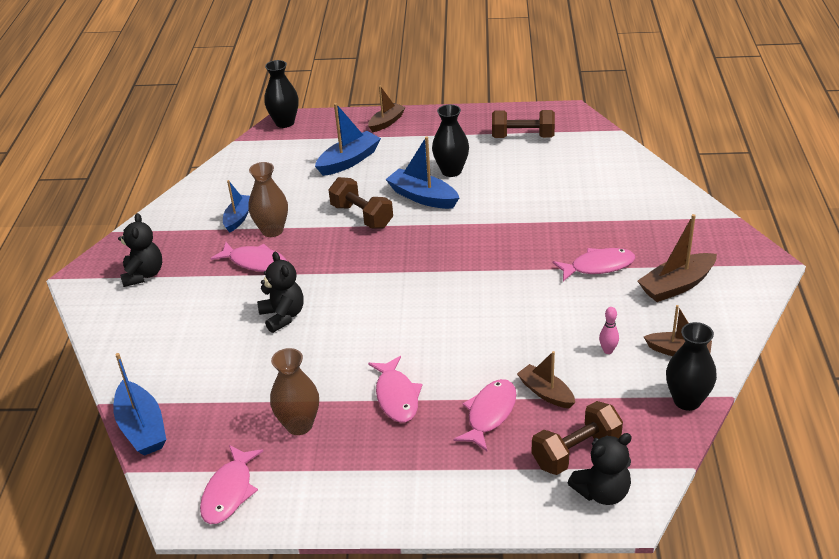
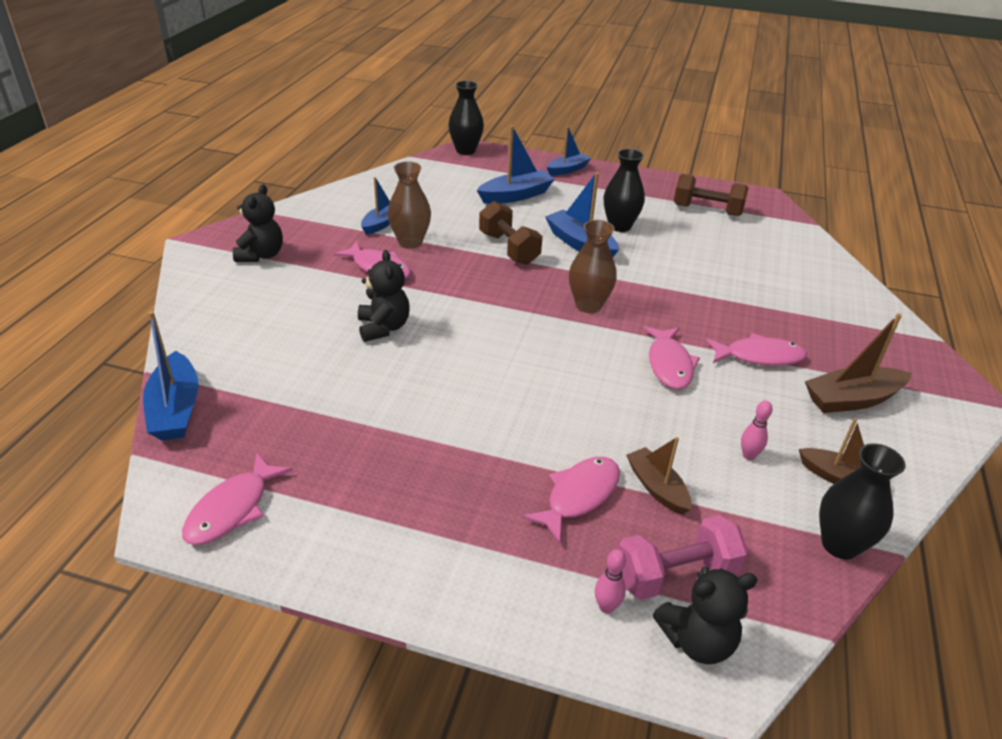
camera: 10 degrees right, 0 degrees up
(299, 425) = (348, 450): brown vase -> brown vase (588, 305)
(386, 122) = (567, 170): brown boat -> blue boat
(396, 396) = (474, 446): pink fish -> pink fish (669, 364)
(533, 487) = (606, 607): none -> pink bowling pin
(576, 452) = (676, 574): brown dumbbell -> pink dumbbell

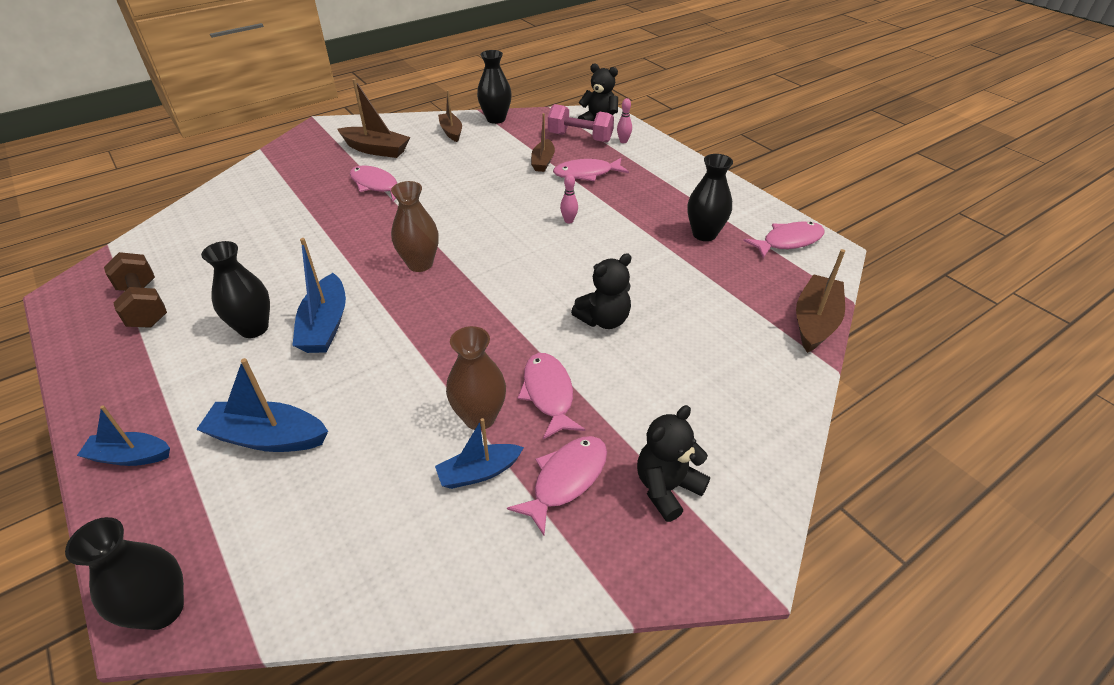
camera: 140 degrees left, 5 degrees up
(176, 409) = (815, 322): blue boat -> brown boat
(349, 467) = (704, 234): none -> black vase
(383, 328) = (604, 320): black teddy bear -> black teddy bear turned 150 degrees counterclockwise
(509, 248) = (395, 354): brown dumbbell -> none
(669, 364) = (437, 204): pink fish -> pink fish (566, 479)
(748, 455) = (476, 153): pink bowling pin -> pink bowling pin (569, 221)

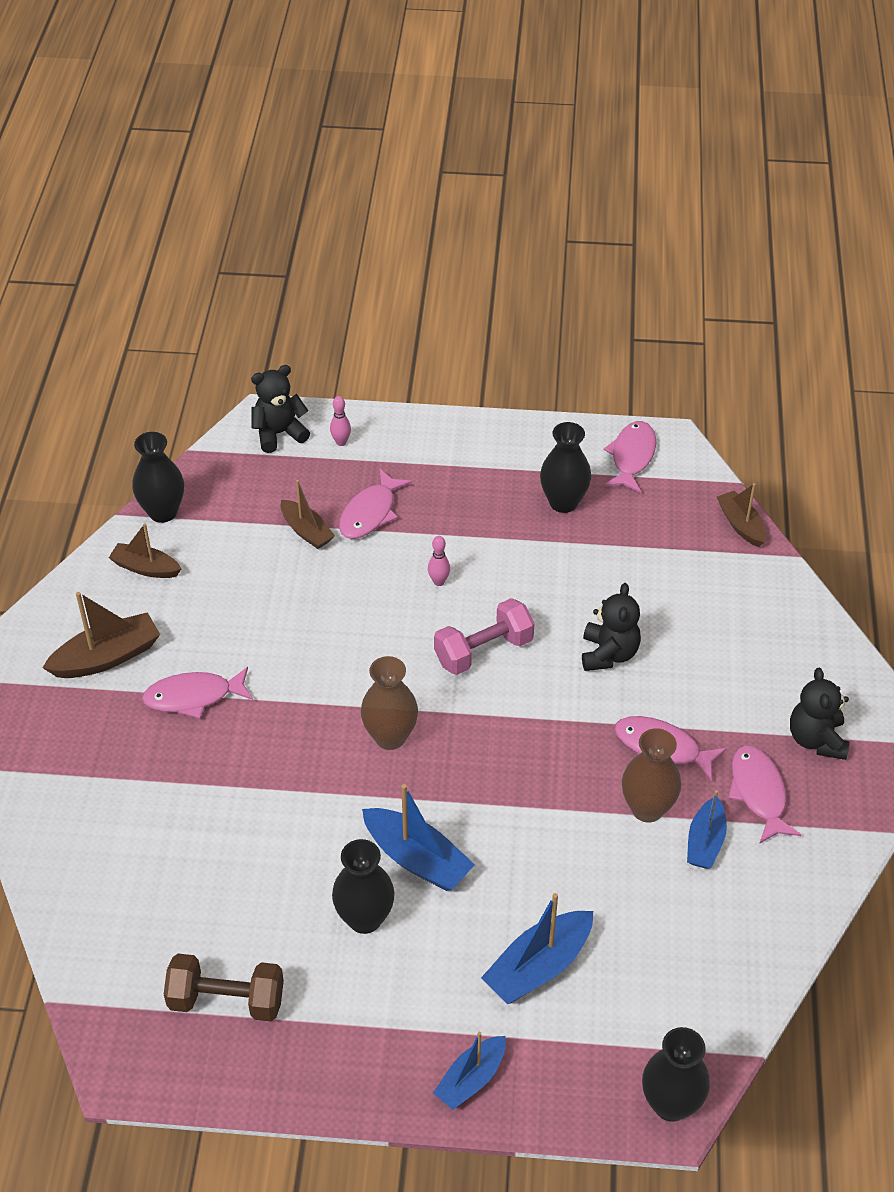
camera: 50 degrees left, 5 degrees up
(580, 137) = (292, 470): pink dumbbell -> pink dumbbell (483, 651)
(815, 322) = (741, 525): brown boat -> brown boat, size x0.67

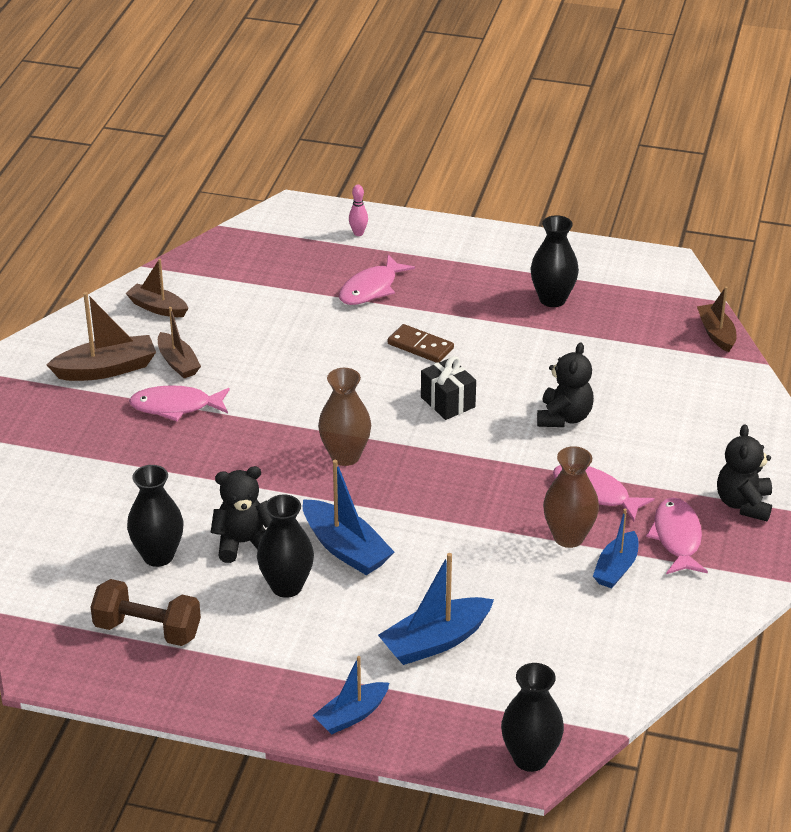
camera: 10 degrees right, 10 degrees down
(163, 512) = (183, 268): black vase -> black vase (158, 556)
(279, 434) = (303, 221): black teddy bear -> black teddy bear (243, 543)
(306, 531) = (309, 296): brown boat -> brown boat (178, 363)
(439, 581) = (420, 346): pink bowling pin -> brown domino
(483, 651) = (448, 402): pink dumbbell -> black gift
(632, 457) = (626, 271): pink fish -> none

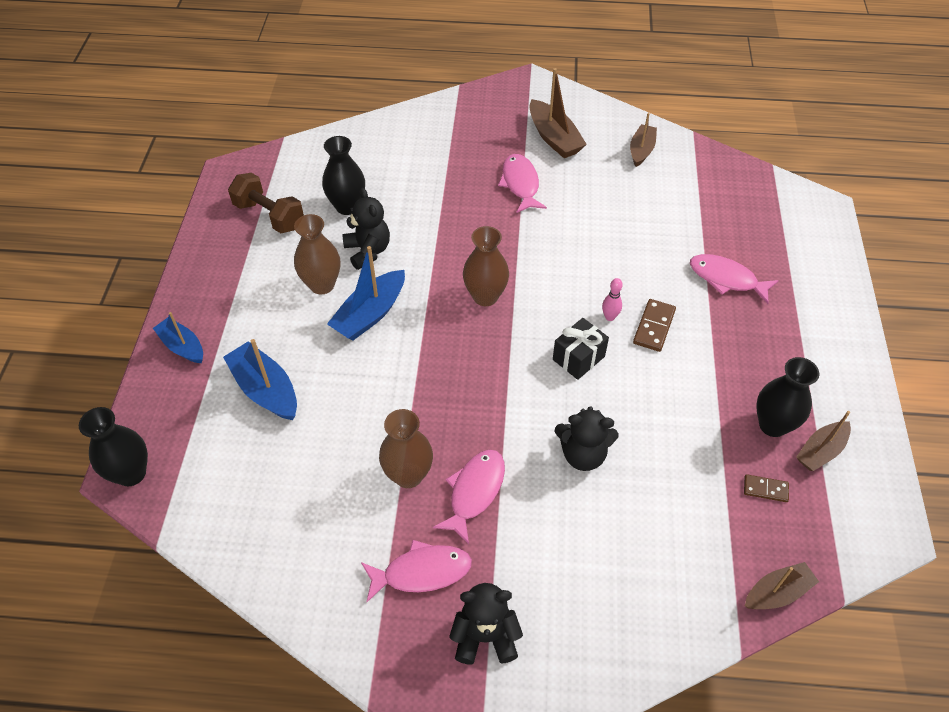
camera: 80 degrees right, 15 degrees up
(147, 630) = (269, 216): brown dumbbell -> brown dumbbell turned 60 degrees counterclockwise
(178, 363) = (575, 175): brown boat -> brown boat (821, 451)
(286, 586) = (322, 284): black vase -> brown vase
(358, 233) = (808, 257): pink bowling pin -> pink bowling pin (609, 317)
(616, 568) = (370, 520): blue boat -> none
(618, 318) = (765, 489): none -> brown domino

